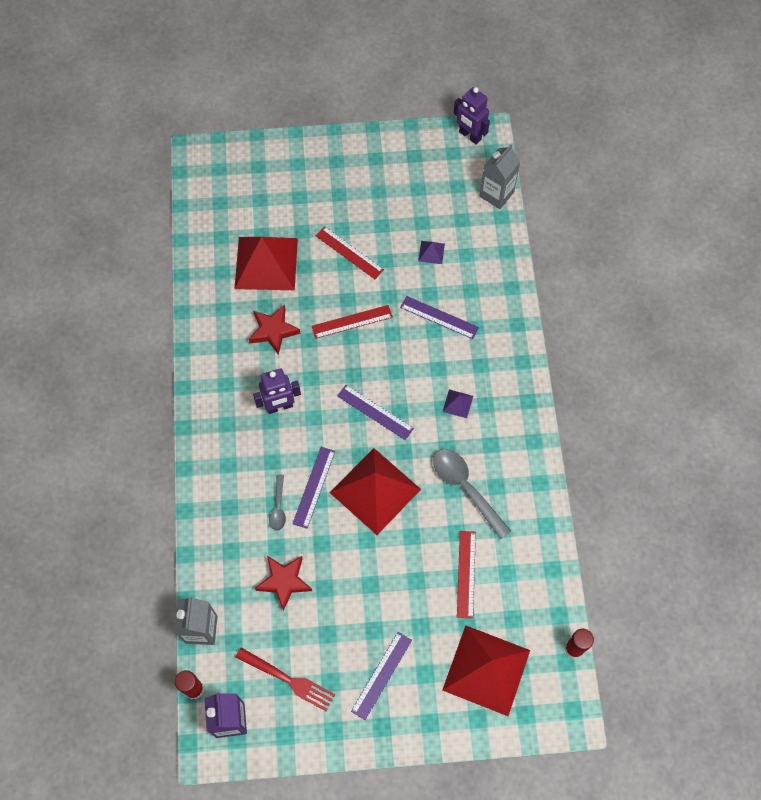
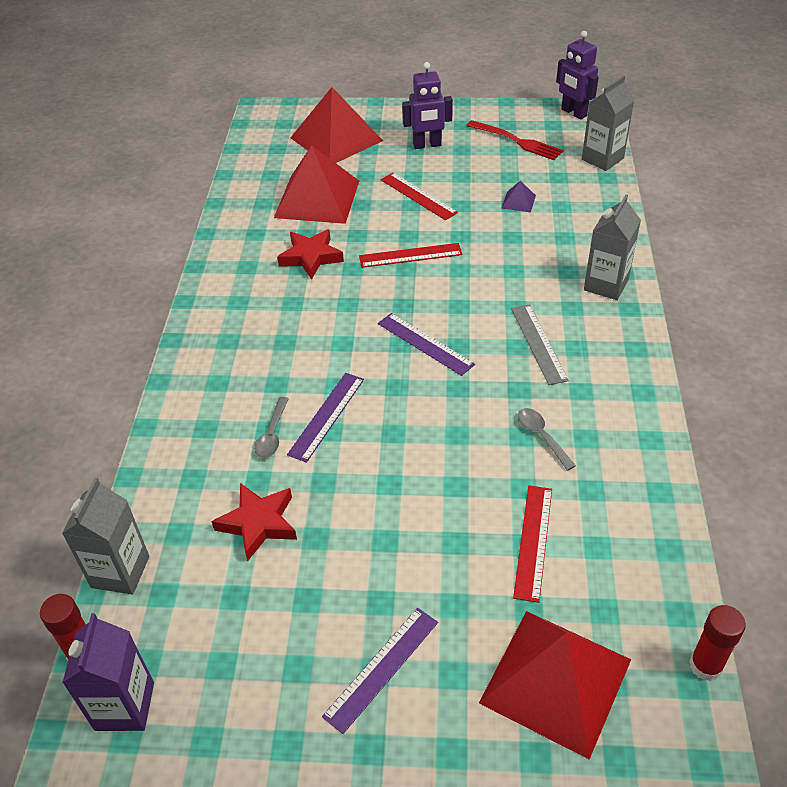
camera: 10 degrees right, 20 degrees down
(279, 406) = (300, 328): purple robot -> purple robot (427, 145)
(288, 679) = (232, 657): red fork -> red fork (517, 141)
(375, 491) = (411, 428): red pyramid -> red pyramid (336, 139)
(439, 317) = (522, 259): purple ruler -> none
(457, 403) = (538, 343): purple pyramid -> grey ruler
(466, 488) = (542, 437): grey spoon -> grey spoon, size x0.54
(504, 339) = (606, 285): none -> grey carton

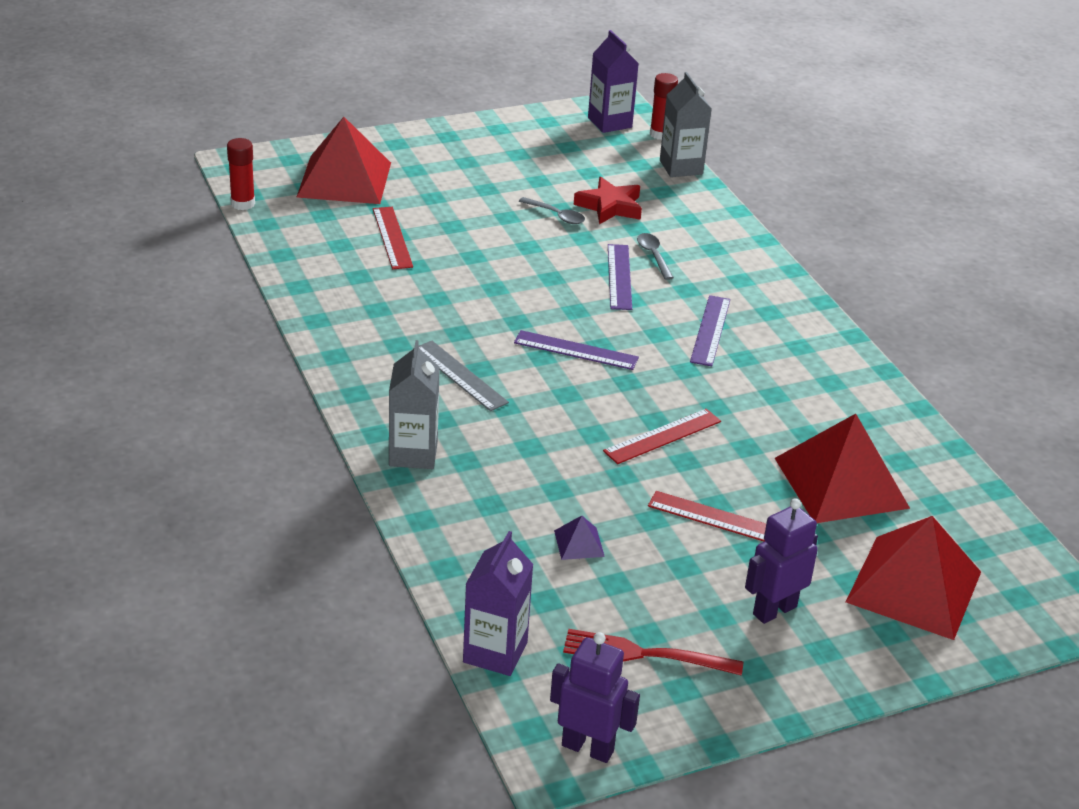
camera: 150 degrees right, 10 degrees down
(311, 257) = (773, 408): red star -> none
(382, 668) = (463, 163): purple ruler -> purple ruler (710, 330)
(542, 437) = (418, 301): grey spoon -> grey spoon (556, 215)
(602, 159) = (495, 652): grey carton -> purple carton

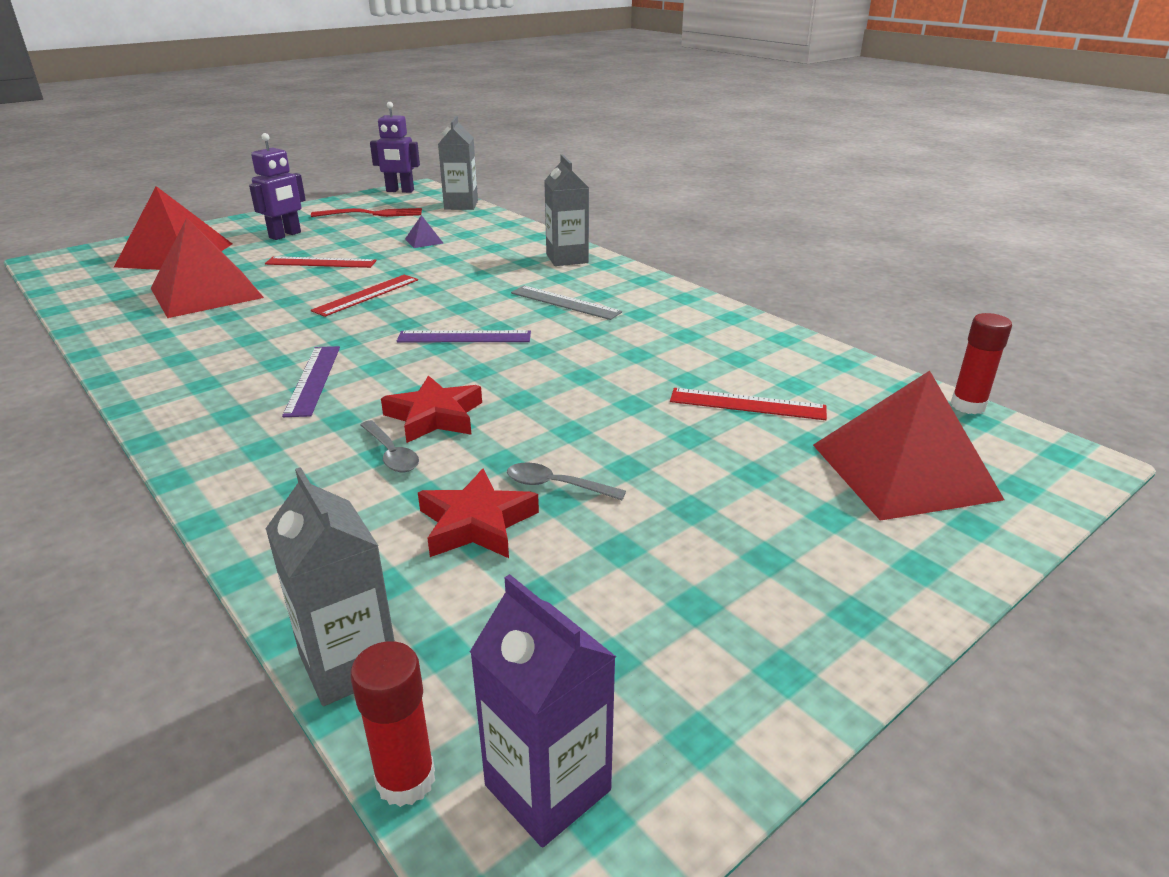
camera: 165 degrees right, 5 degrees down
(392, 237) = (747, 404): red ruler -> red ruler turned 45 degrees counterclockwise
(495, 652) = (461, 205): purple carton -> grey carton
(619, 277) = (434, 416): purple ruler -> red star

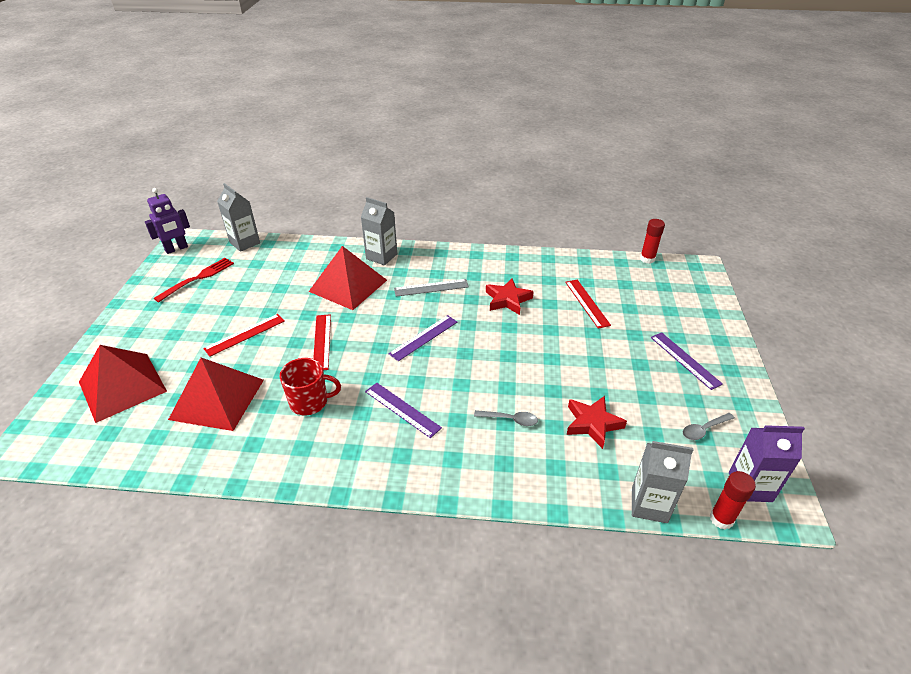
camera: 45 degrees left, 10 degrees up
(258, 331) = (310, 402): none -> red mug
(285, 235) = (172, 327): purple robot -> none
(424, 241) = (277, 284): purple pyramid -> none
(434, 416) = (492, 389): red star -> red star (507, 300)
(557, 486) = (589, 387): grey spoon -> grey spoon (704, 429)
(747, 404) = (587, 303): red ruler -> red ruler turned 75 degrees counterclockwise
(785, 549) = (685, 360): none -> purple ruler
(903, 471) = (669, 303): red pyramid -> red pyramid (348, 285)

